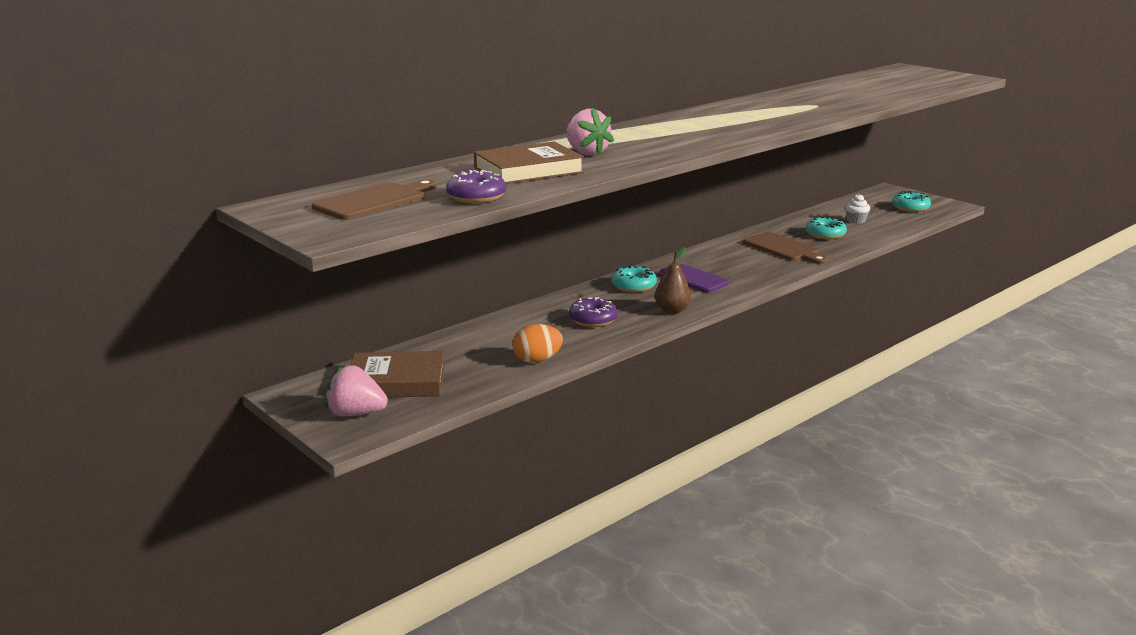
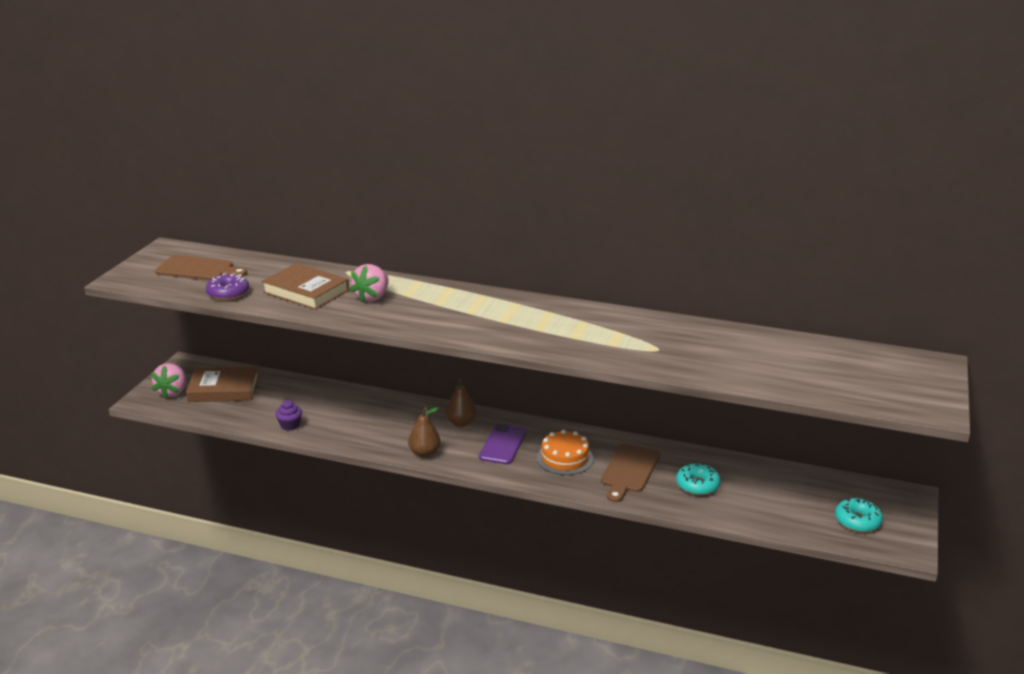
camera: 60 degrees right, 5 degrees up
(356, 414) = (173, 392): pink strawberry -> pink strawberry turned 150 degrees counterclockwise
(396, 382) = (224, 389): brown book -> brown book turned 60 degrees counterclockwise
(537, 360) = (290, 425): orange egg -> purple cupcake
(593, 320) = (378, 425): purple donut -> none
(633, 286) = (461, 423): turquoise donut -> brown pear
(741, 263) = (565, 458): none -> orange cake
(855, 221) = (765, 494): white cupcake -> none

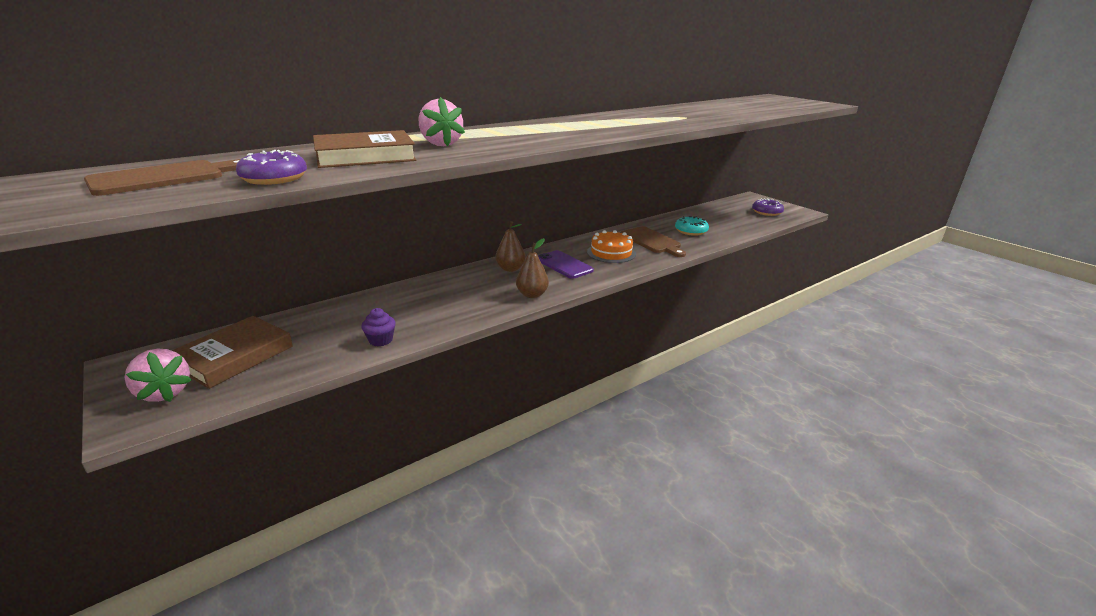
camera: 55 degrees left, 0 degrees up
(857, 521) = (766, 212): turquoise donut -> purple donut

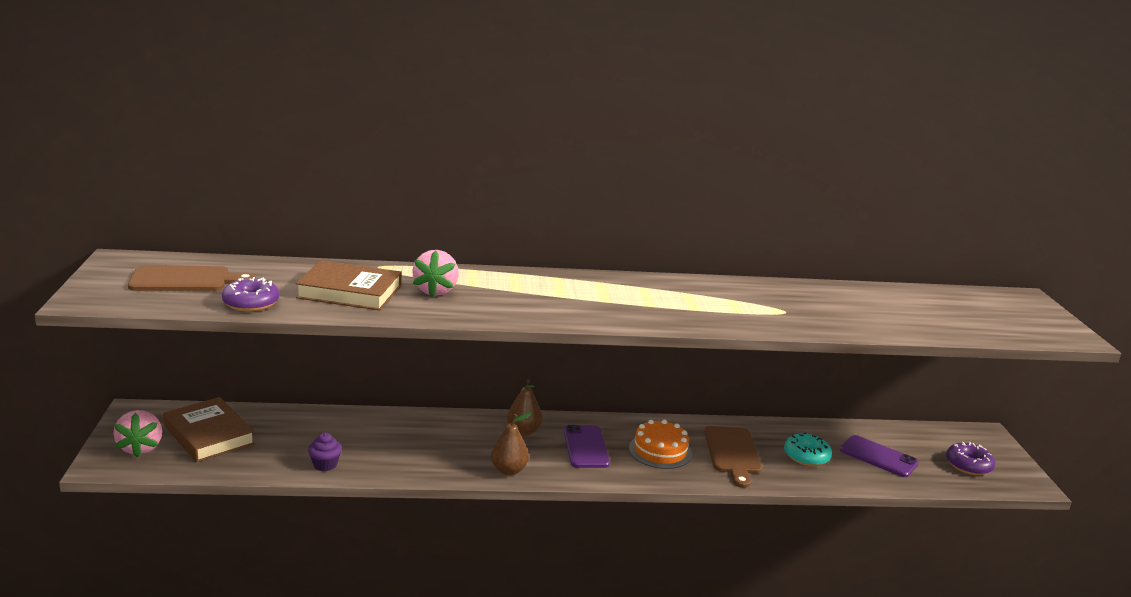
camera: 30 degrees right, 5 degrees down
(235, 356) = (208, 435): brown book -> brown book turned 75 degrees clockwise
(723, 221) = (878, 457): none -> purple phone

